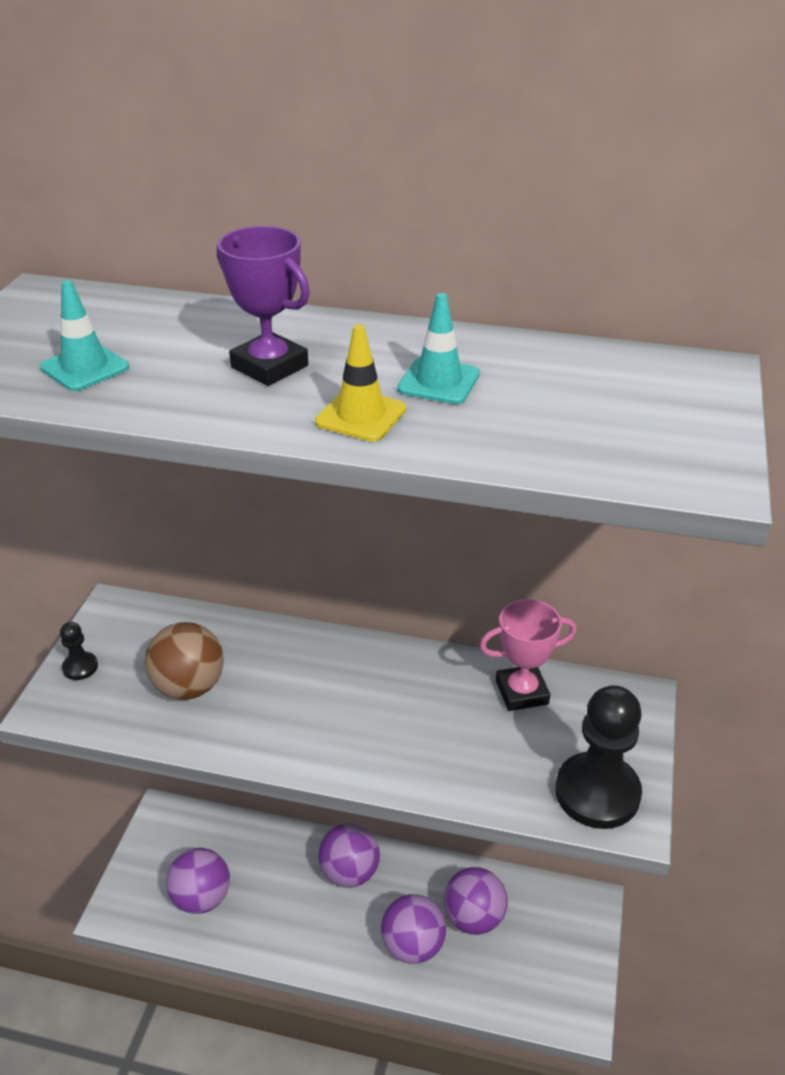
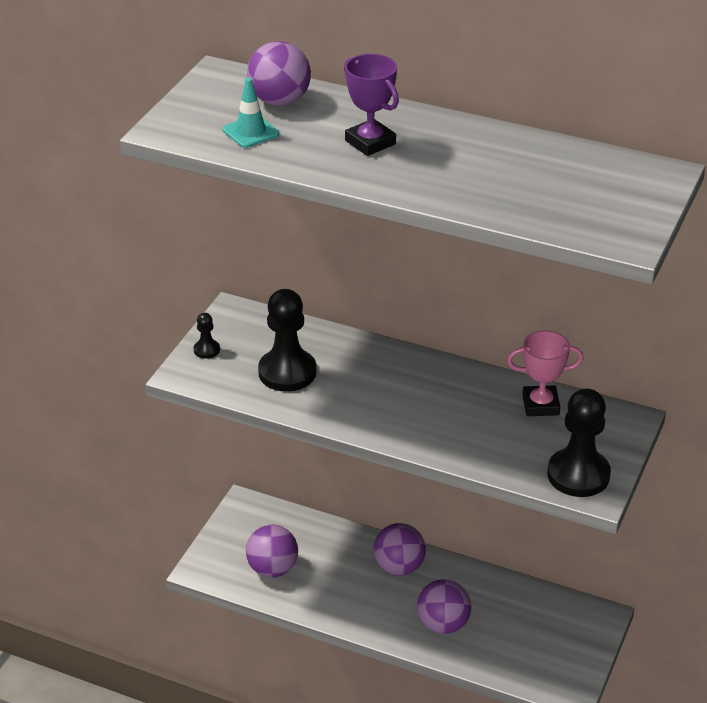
camera: 10 degrees right, 0 degrees up
(189, 687) = (287, 372): brown ball -> black pawn
(360, 416) = (423, 181): yellow traffic cone -> none
(438, 382) = (479, 163): turquoise traffic cone -> none
(473, 917) = (498, 612): purple ball -> purple ball (279, 101)

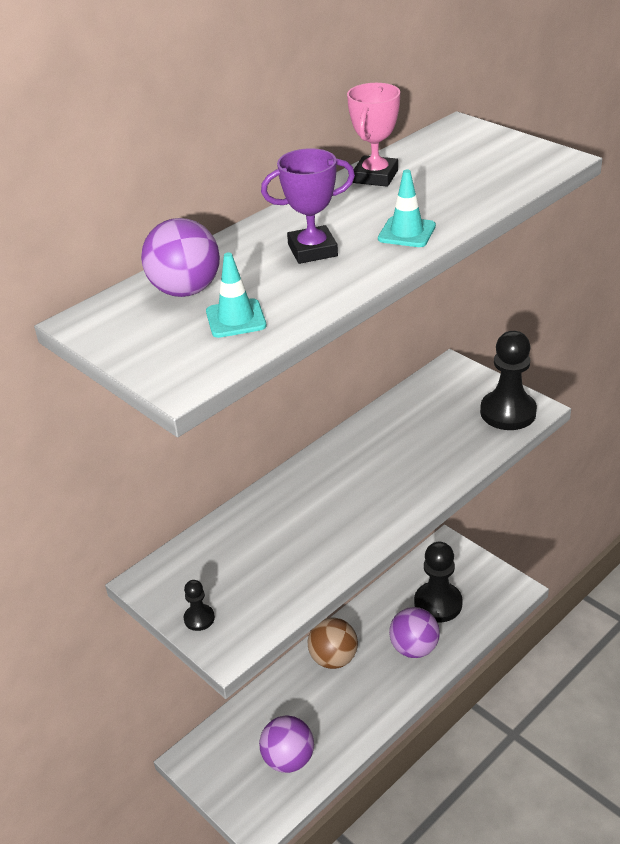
camera: 65 degrees left, 0 degrees up
(287, 372) = (274, 561): black pawn -> black pawn (438, 603)
(399, 567) = (333, 658): purple ball -> brown ball
(426, 182) = (406, 232): none -> turquoise traffic cone
(540, 405) = (410, 409): pink trophy -> pink trophy (375, 176)

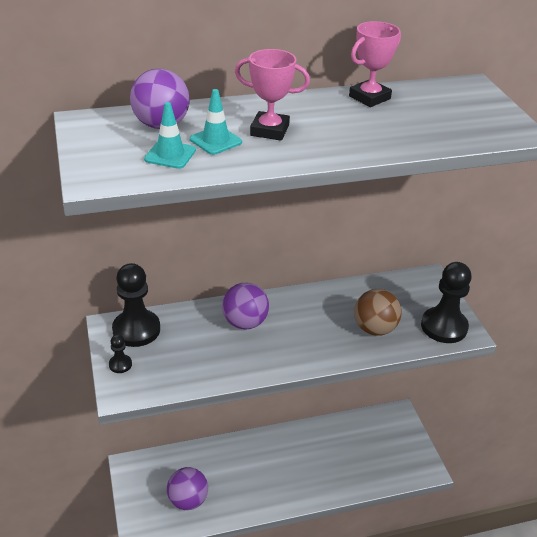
camera: 25 degrees right, 0 degrees up
(312, 250) = (269, 130): purple trophy -> pink trophy
(333, 658) = (264, 450): brown ball -> brown ball (374, 329)
(406, 232) = (347, 143): turquoise traffic cone -> turquoise traffic cone (215, 141)
(414, 648) = (324, 472): purple ball -> purple ball (245, 322)
(438, 603) = (363, 451): black pawn -> black pawn (136, 330)

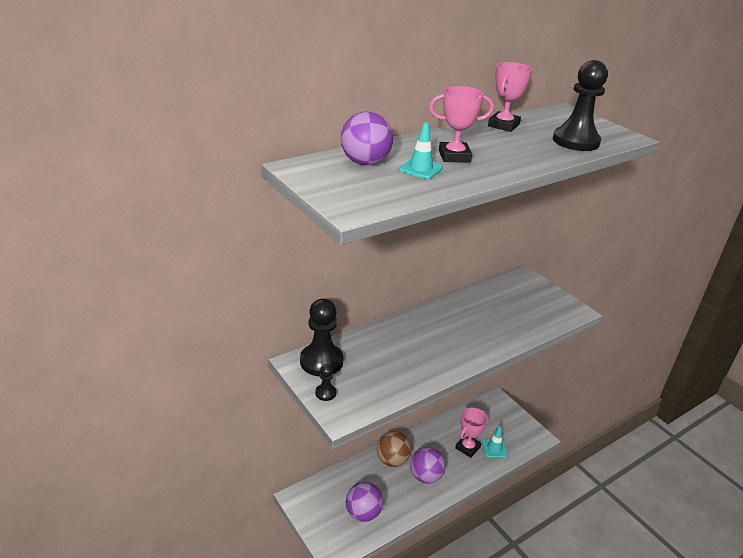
camera: 20 degrees left, 5 degrees down
(170, 155) = (395, 183): turquoise traffic cone -> turquoise traffic cone (494, 448)
(245, 322) = (408, 337): purple ball -> purple ball (425, 476)
(337, 460) = (467, 447): none -> pink trophy
(374, 329) = (510, 321): brown ball -> brown ball (392, 460)
(444, 327) = (558, 309): black pawn -> black pawn (575, 141)

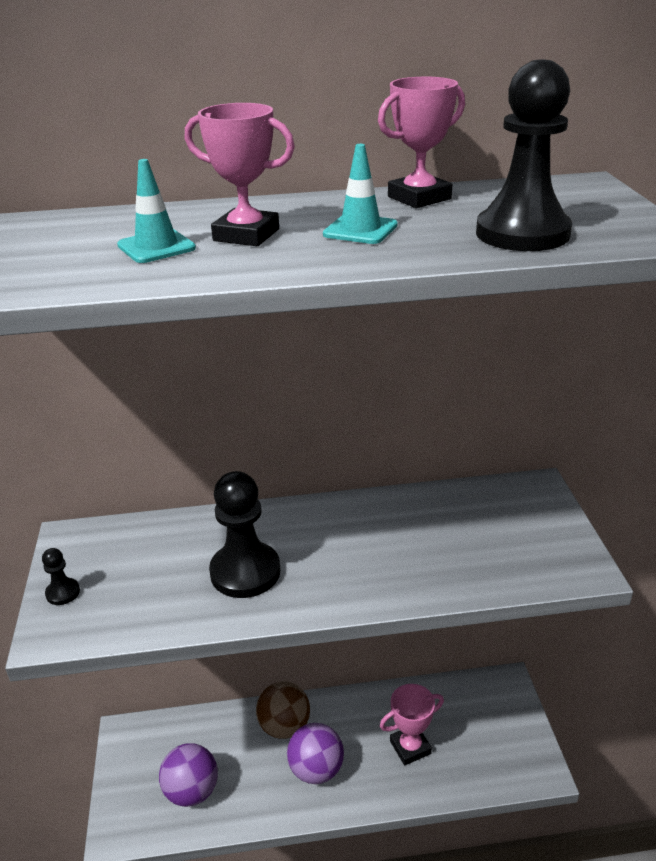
camera: 30 degrees right, 0 degrees up
(321, 361) = (102, 544): black pawn -> black pawn (245, 572)
(365, 162) = (88, 229): purple ball -> none
(494, 448) = (453, 764): turquoise traffic cone -> turquoise traffic cone (360, 230)

